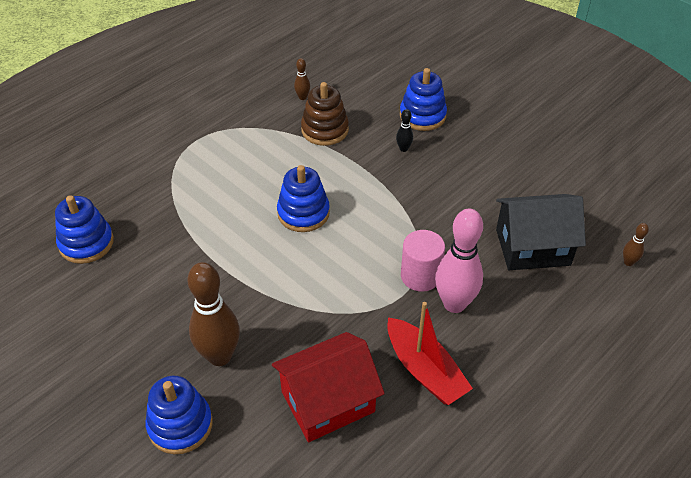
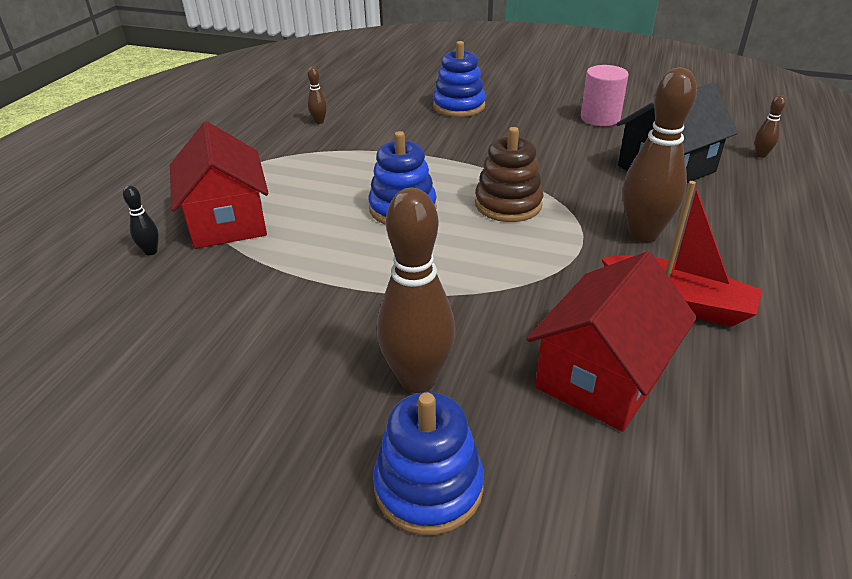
camera: 25 degrees left, 10 degrees down
(86, 243) = (127, 320): blue stacking toy -> none
(183, 180) = (227, 220): none -> red house
(325, 130) = (366, 139): brown stacking toy -> brown stacking toy (508, 204)
(403, 149) = (464, 133): black bowling pin -> black bowling pin (151, 251)
(420, 276) = (584, 222): pink cylinder -> pink cylinder (600, 118)
(454, 304) = (643, 234): pink bowling pin -> brown bowling pin

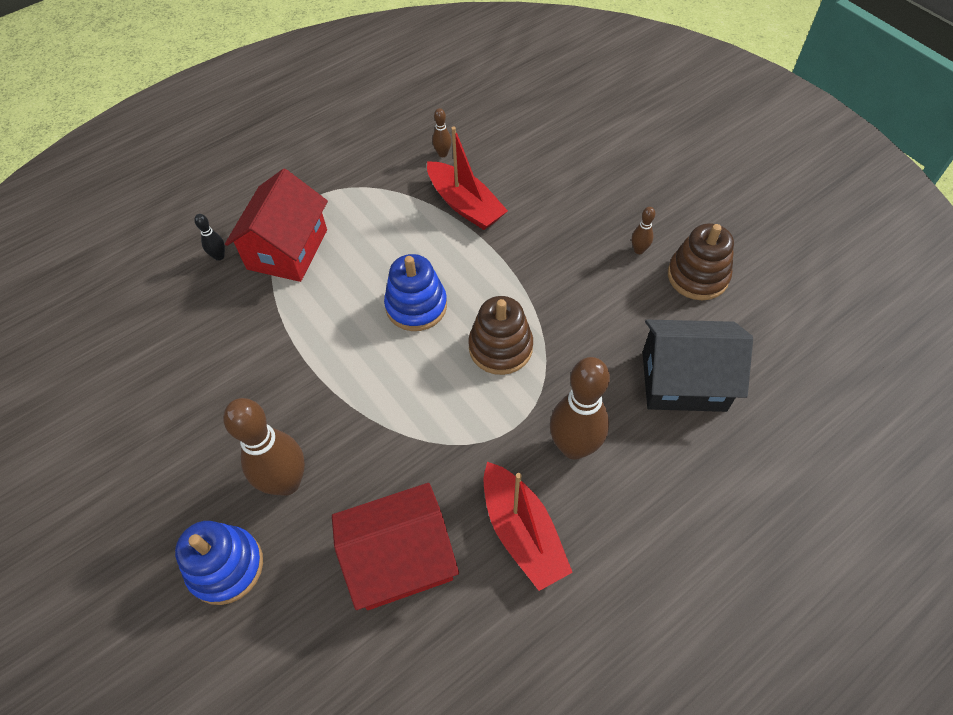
camera: 35 degrees right, 20 degrees up
(374, 141) = (465, 205): none -> red boat
(459, 106) = (580, 190): blue stacking toy -> none
(600, 118) = (697, 276): pink cylinder -> brown stacking toy
(761, 155) = (800, 415): brown bowling pin -> brown bowling pin (639, 250)

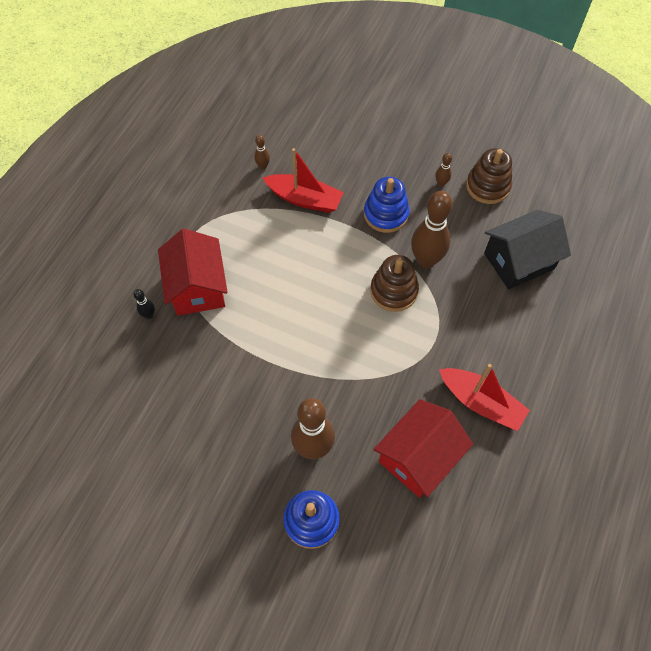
camera: 30 degrees left, 5 degrees up
(416, 306) = (319, 287): blue stacking toy -> blue stacking toy (386, 214)
(574, 447) = (479, 334): brown bowling pin -> brown bowling pin (426, 260)

